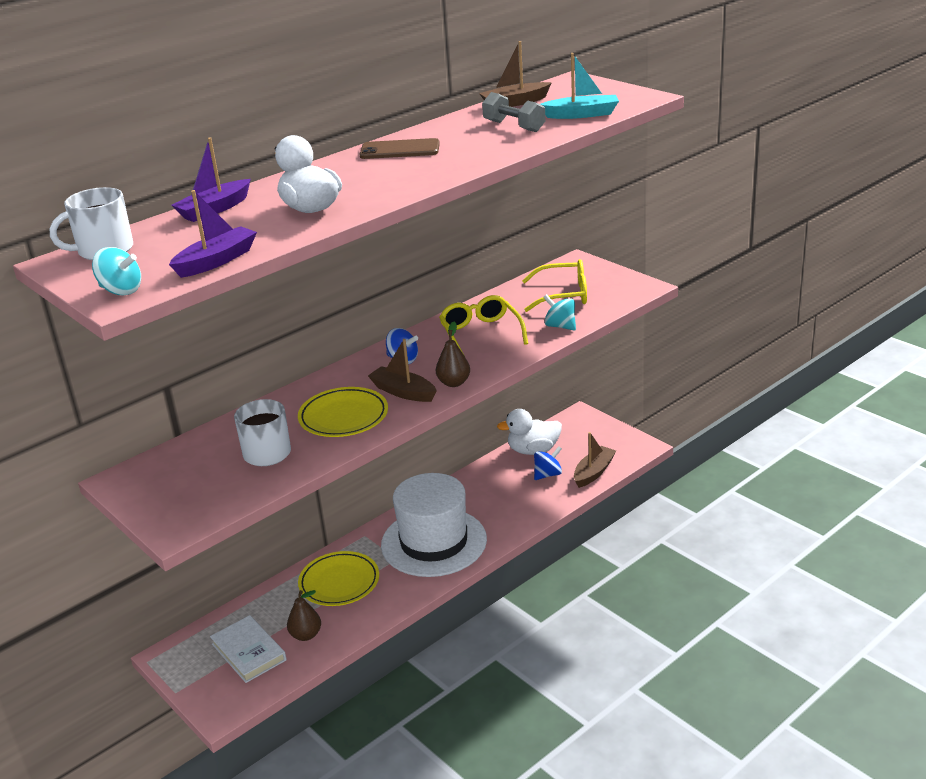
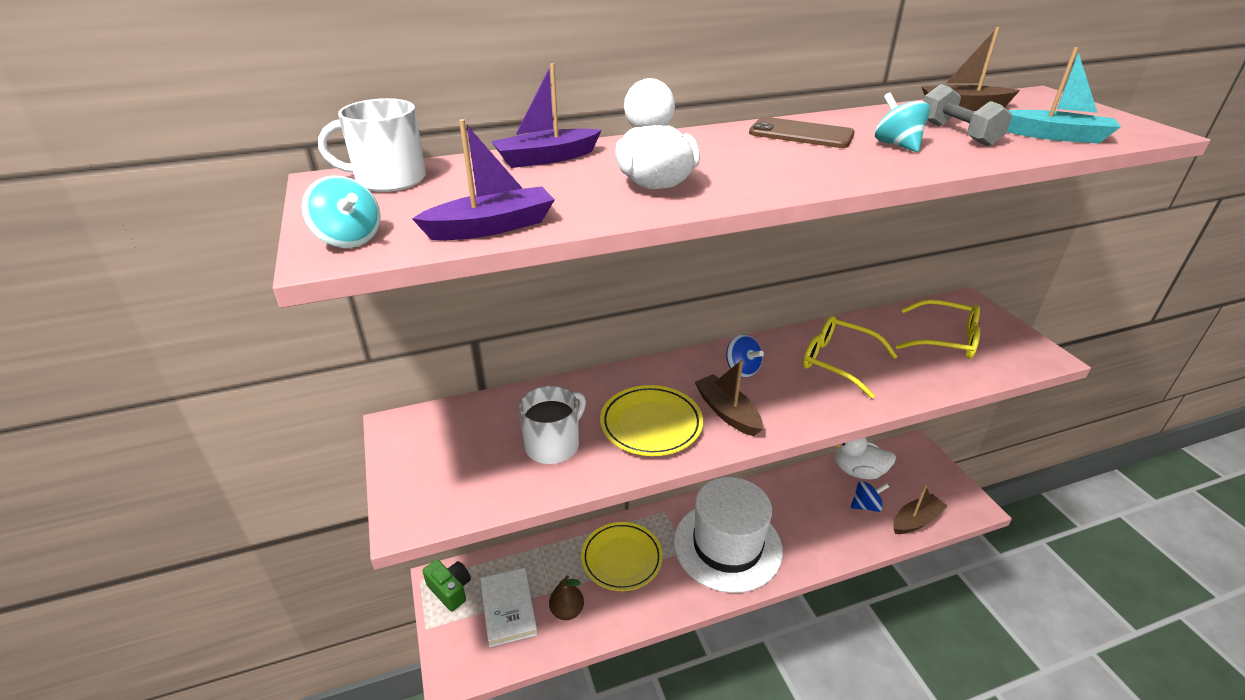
camera: 20 degrees right, 5 degrees up
(182, 658) = (450, 590): none -> green camera
(454, 383) = (787, 419): brown pear -> none
(481, 333) = (837, 362): yellow glasses -> yellow glasses turned 60 degrees counterclockwise
(560, 326) = (933, 380): turquoise spinning top -> turquoise spinning top (896, 145)

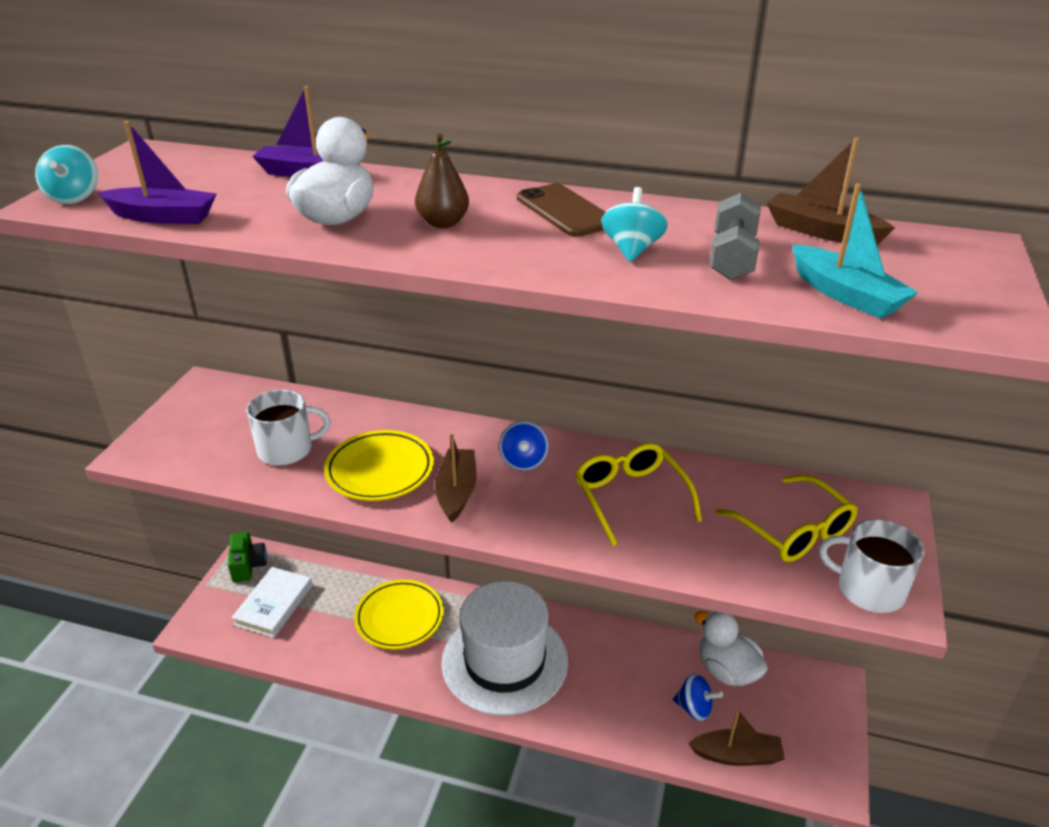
camera: 35 degrees right, 0 degrees up
(389, 179) = (176, 160): white mug -> white mug (868, 589)
(567, 611) = (314, 633): brown pear -> brown pear (443, 223)

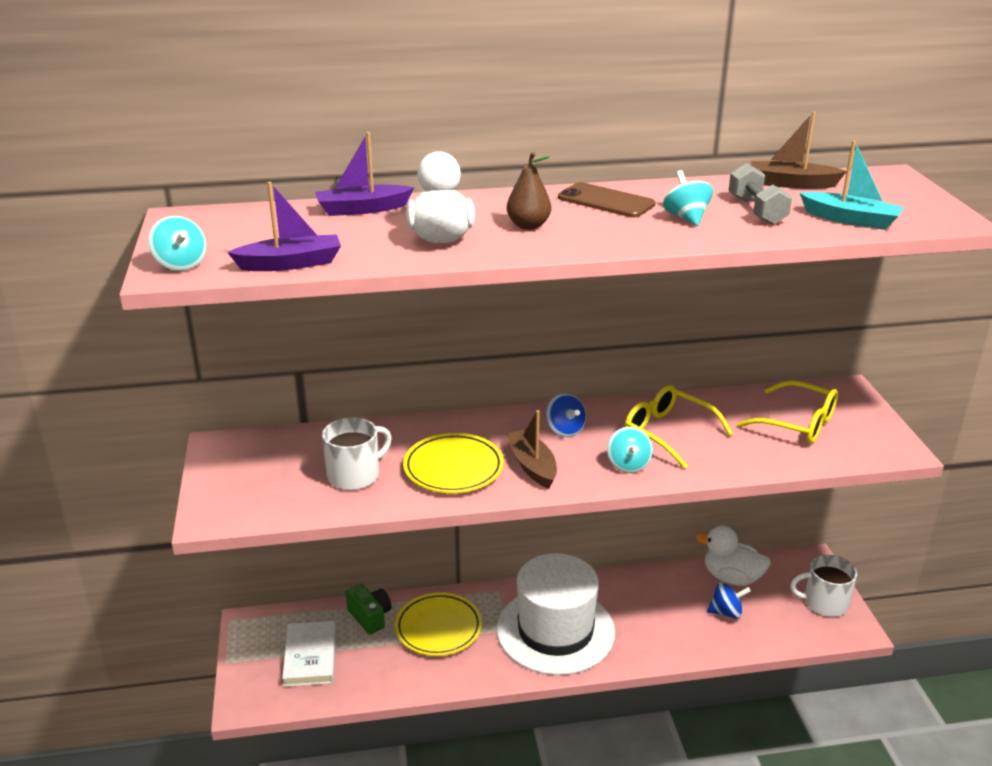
camera: 25 degrees left, 5 degrees down
(248, 565) = (257, 633): green camera -> green camera (370, 617)
(555, 522) = (628, 465): none -> turquoise spinning top
(737, 755) = (778, 634): brown boat -> none
(868, 589) = (873, 446): white mug -> white mug (824, 603)

